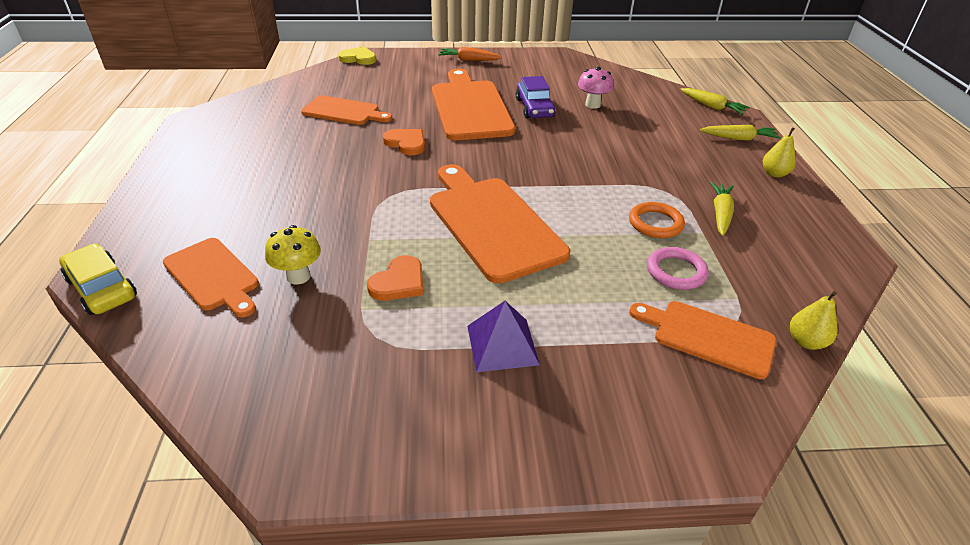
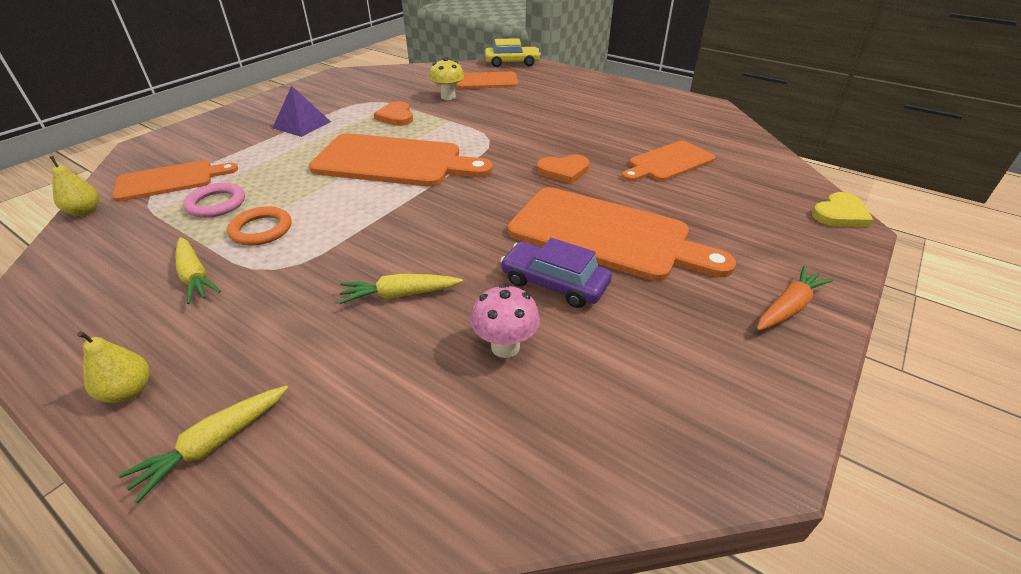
camera: 130 degrees right, 0 degrees up
(712, 107) = (314, 524): yellow carrot -> yellow carrot (399, 295)

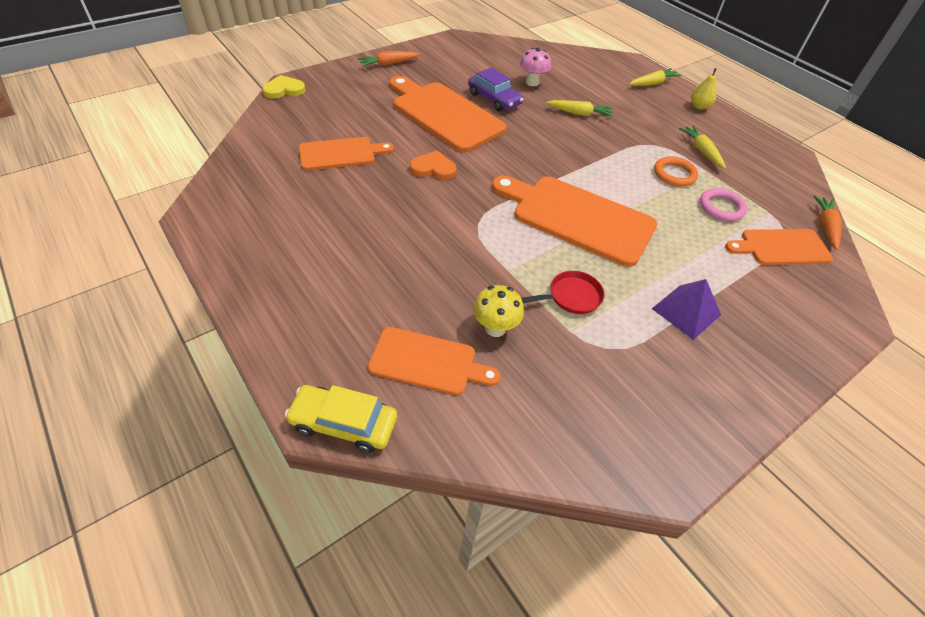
camera: 165 degrees left, 10 degrees up
(85, 211) = (825, 226): yellow pear -> orange carrot
(396, 116) = (571, 297): orange heart -> red pan

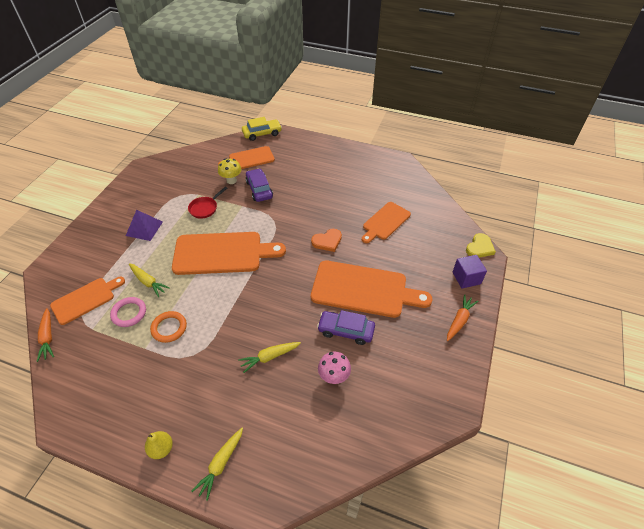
camera: 150 degrees right, 0 degrees up
(337, 79) = (466, 278): none -> purple cube
(460, 284) = (259, 189): none -> purple car
(701, 151) = (151, 371): yellow carrot -> yellow carrot (148, 282)

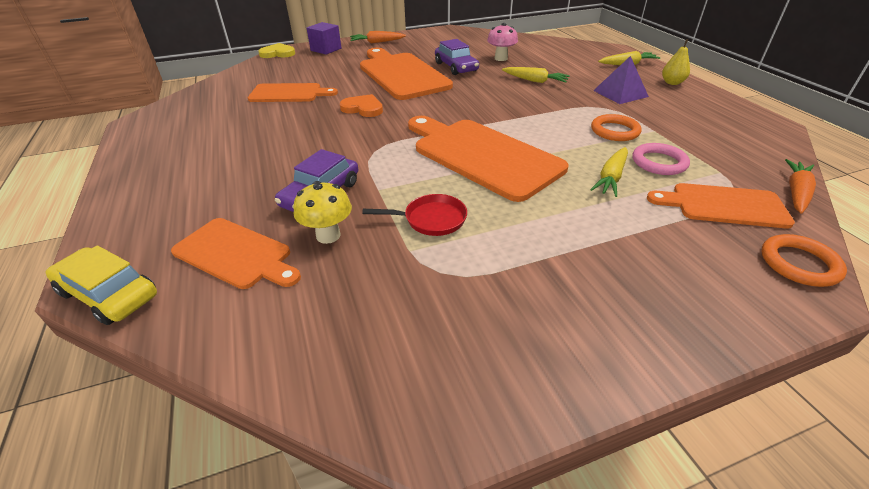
camera: 130 degrees left, 10 degrees down
(49, 282) = (799, 264): none -> orange ring
(144, 228) = (563, 251): purple pyramid -> purple pyramid (620, 93)
(148, 282) = (611, 178): yellow carrot -> yellow carrot turned 150 degrees counterclockwise

